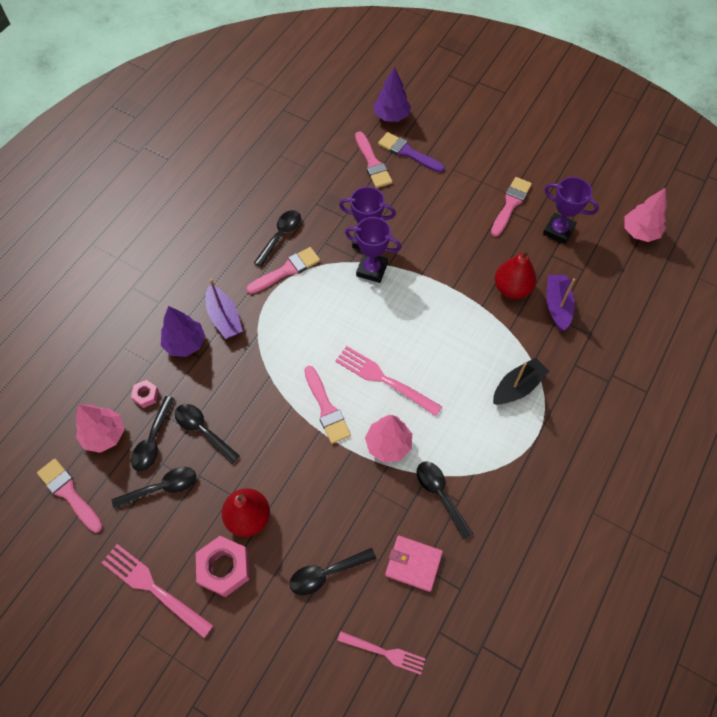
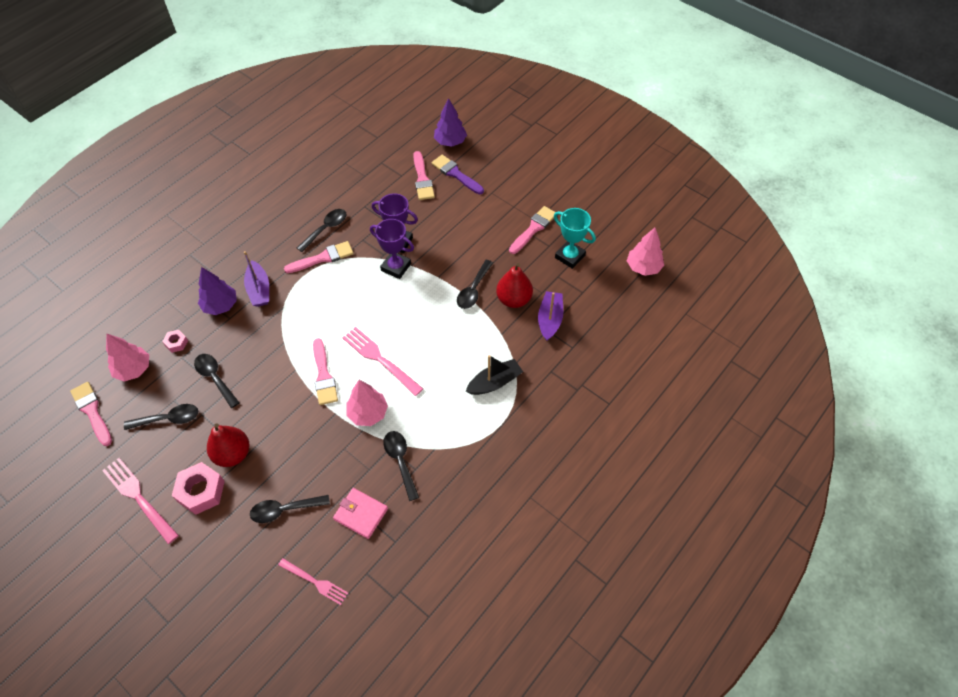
camera: 10 degrees right, 5 degrees down
(153, 440) = (172, 380): black spoon -> black spoon (473, 290)
(558, 230) = (570, 256): purple trophy -> turquoise trophy

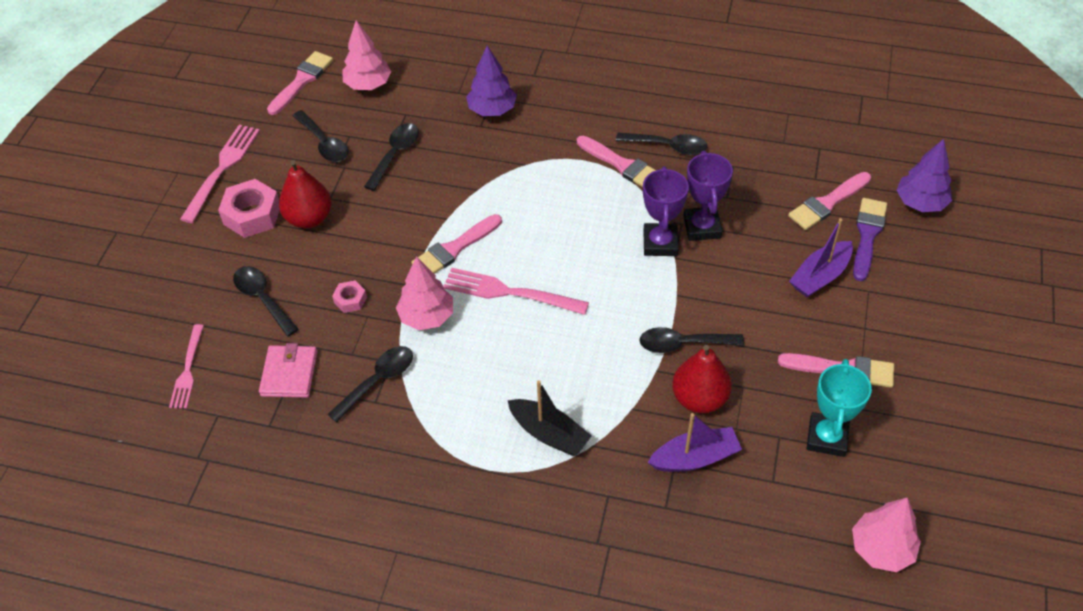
camera: 65 degrees right, 5 degrees down
(176, 343) = (420, 100): pink nut -> pink nut (350, 300)
(259, 289) = (536, 131): purple boat -> purple boat (820, 276)
(380, 359) = (510, 292): pink fork -> pink fork turned 90 degrees counterclockwise

